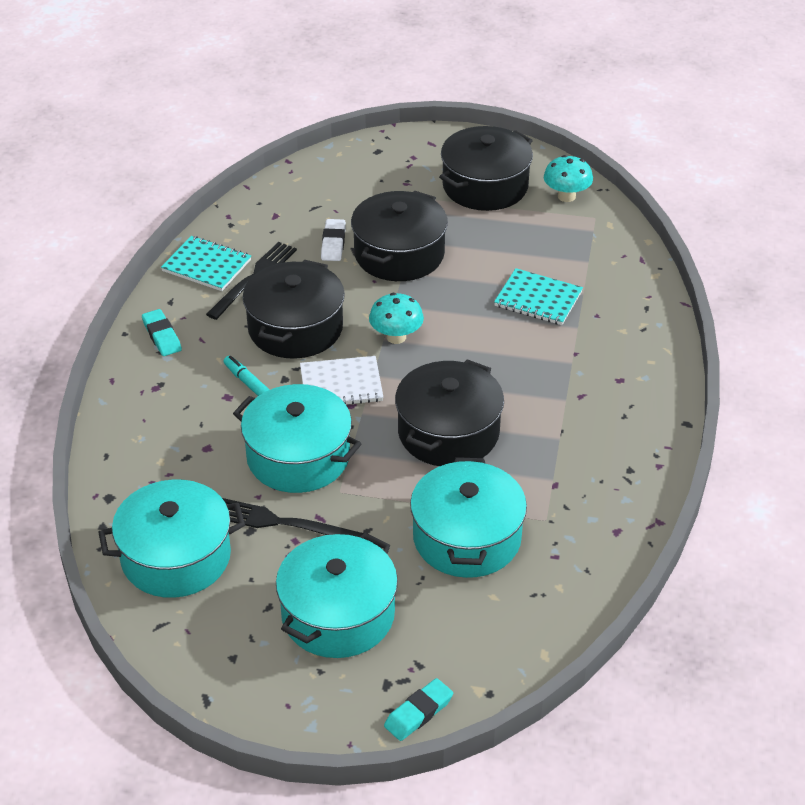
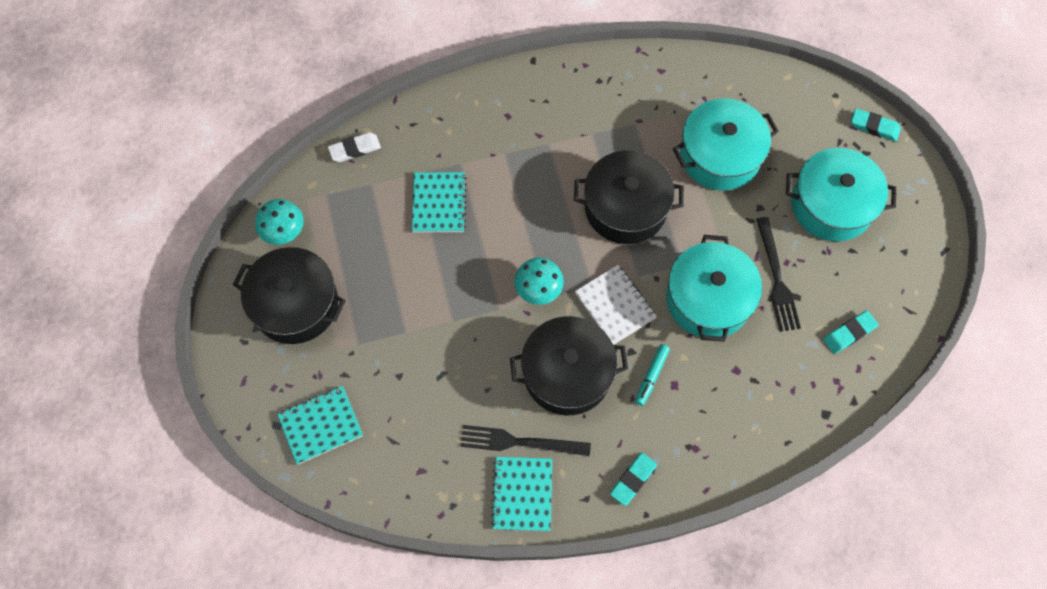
camera: 115 degrees left, 25 degrees up
(176, 557) = (849, 333): turquoise pot -> turquoise eraser
(333, 243) = (439, 397): white eraser -> white eraser (355, 149)
(359, 173) = (320, 425): none -> turquoise notebook
(399, 254) = (429, 335): black pot -> none

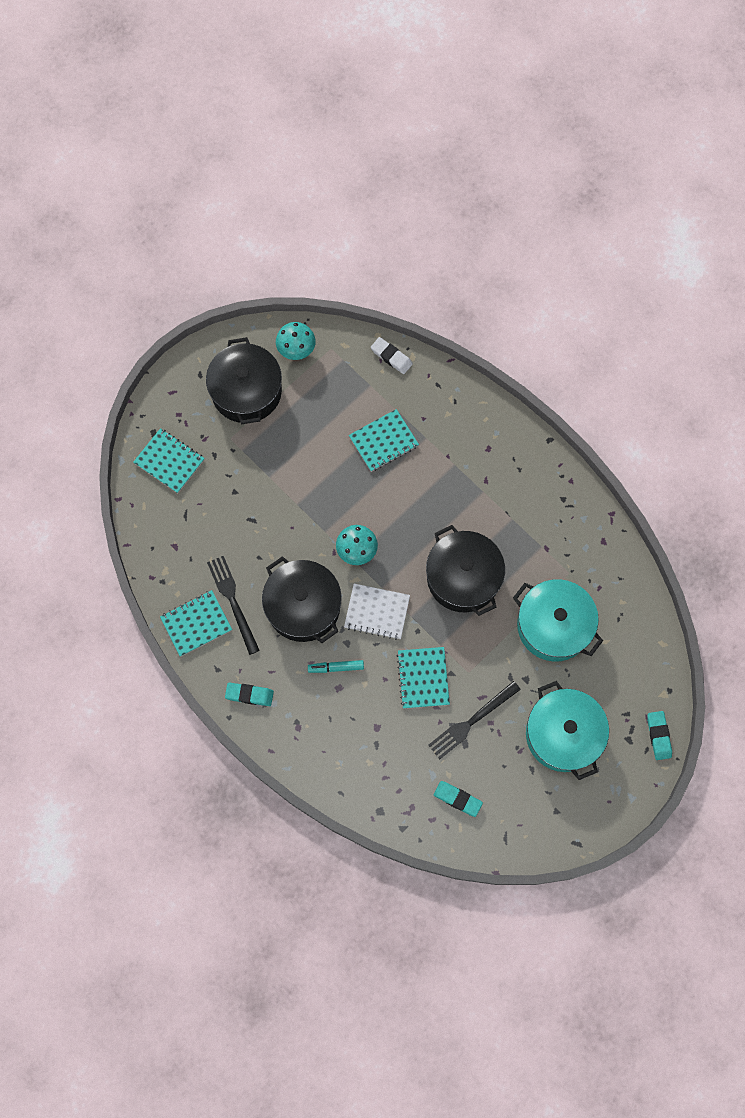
camera: 60 degrees right, 5 degrees up
(615, 305) = (377, 612): white notebook -> white notebook turned 75 degrees clockwise
(708, 299) = (423, 678): turquoise pot -> turquoise notebook

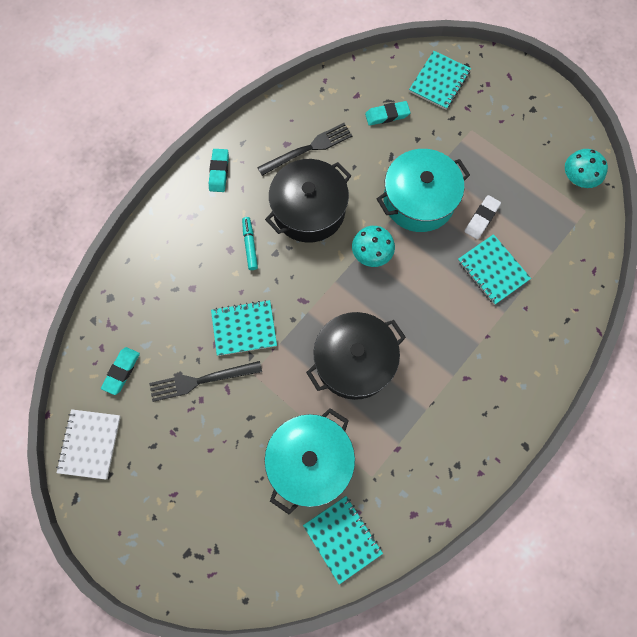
camera: 85 degrees right, 0 degrees up
(196, 623) = (284, 121): turquoise notebook -> turquoise notebook (342, 538)
(246, 391) = (523, 138): black pot -> none
(377, 612) = (309, 278): white notebook -> white notebook (90, 444)
(391, 357) = (589, 270): white eraser -> white eraser (481, 218)
(472, 721) = (201, 380): black fork -> black fork turned 60 degrees counterclockwise
(563, 734) = (191, 478): turquoise pot -> turquoise pot (419, 200)
(658, 736) = (192, 589): turquoise eraser -> turquoise eraser (387, 115)

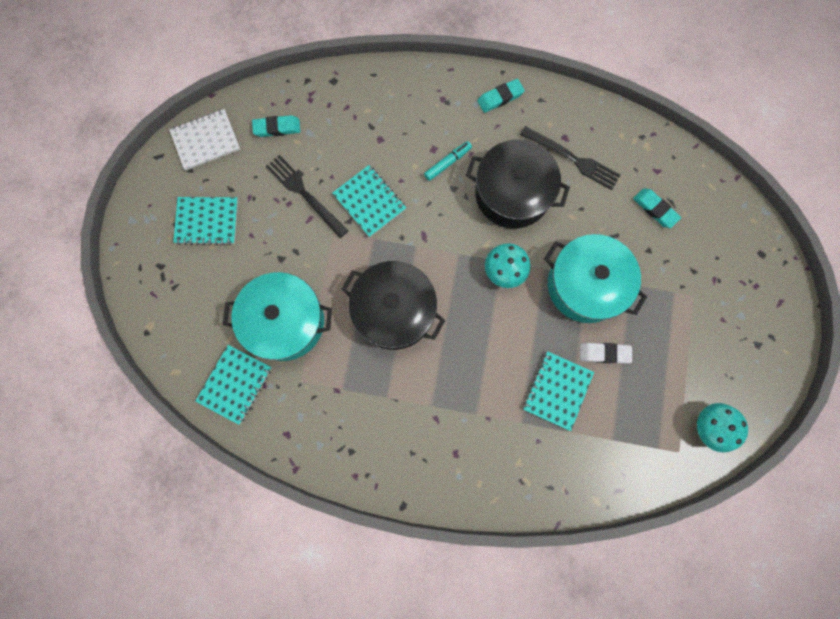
camera: 60 degrees right, 5 degrees up
(439, 81) = (725, 238): turquoise notebook -> turquoise notebook (207, 221)

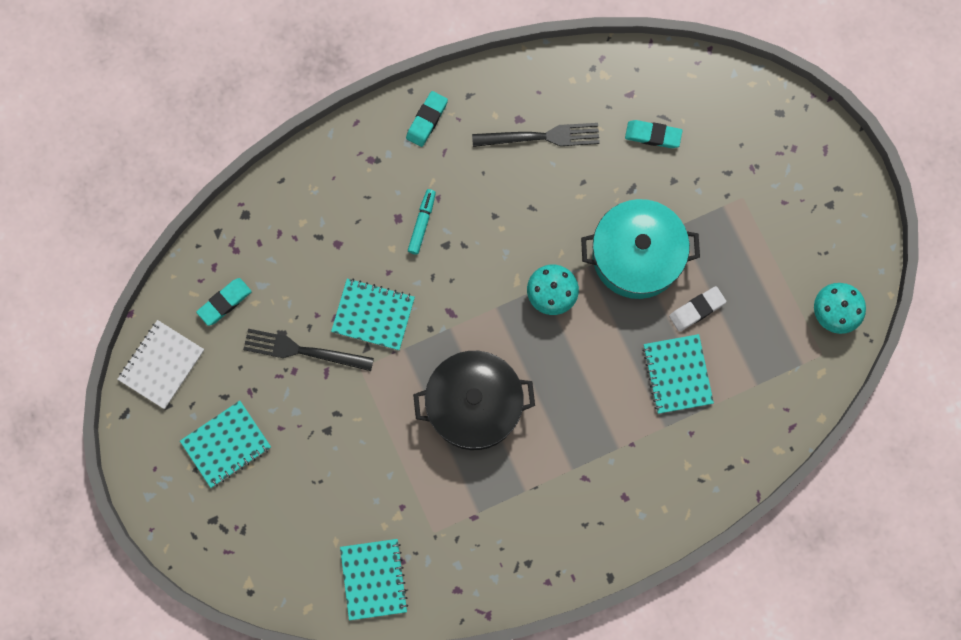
camera: 35 degrees left, 0 degrees up
(285, 322) = (377, 488): turquoise pot -> none
(512, 193) = (506, 211): black pot -> none

